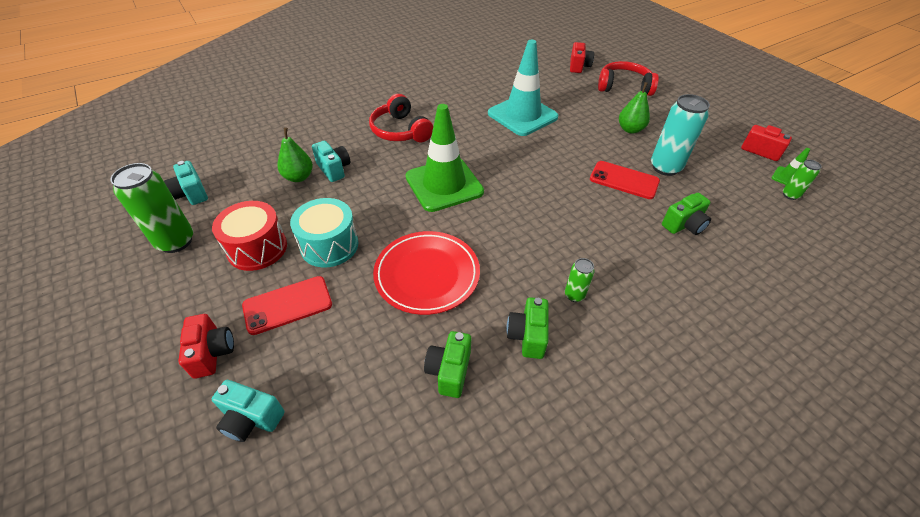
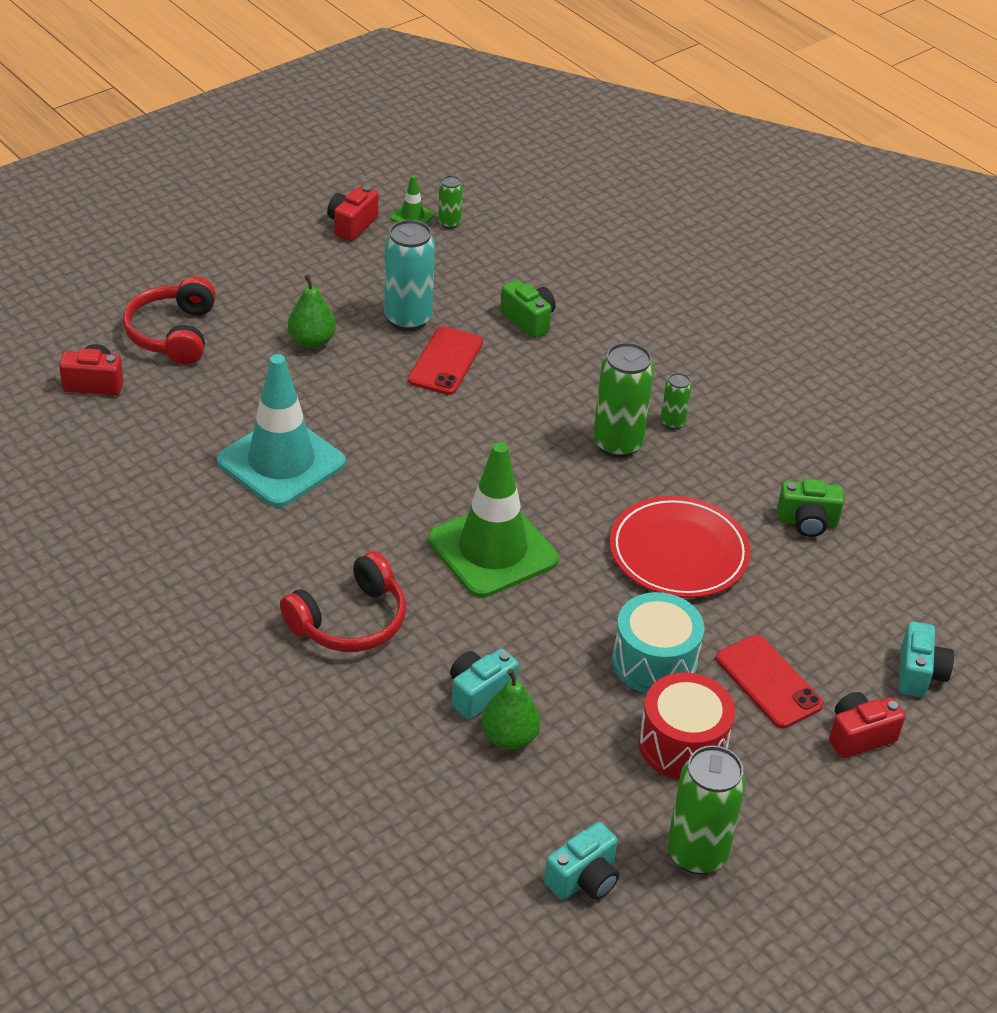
camera: 100 degrees left, 5 degrees down
(527, 336) = (741, 462): green camera -> none
(545, 257) = (617, 444): none -> green can

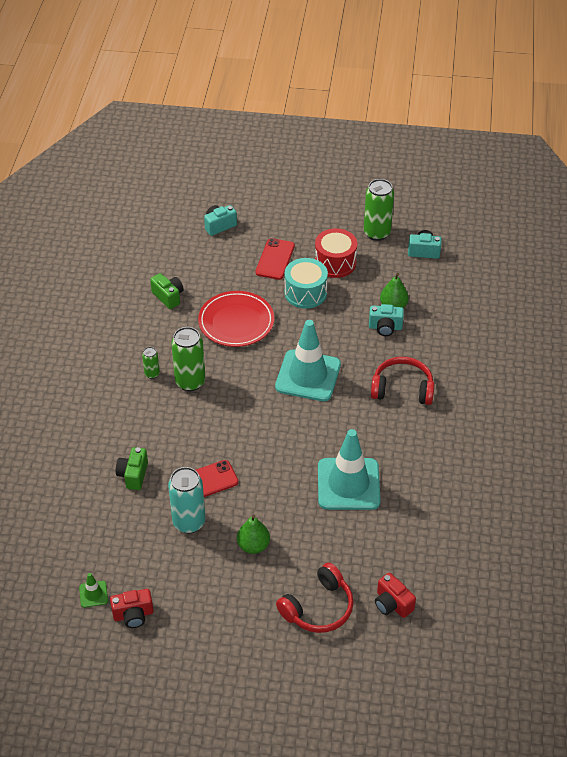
camera: 130 degrees left, 5 degrees up
(449, 223) = (81, 572): green can -> none
(492, 550) = (308, 376): green traffic cone -> turquoise traffic cone
(859, 736) = (271, 224): red camera -> none

